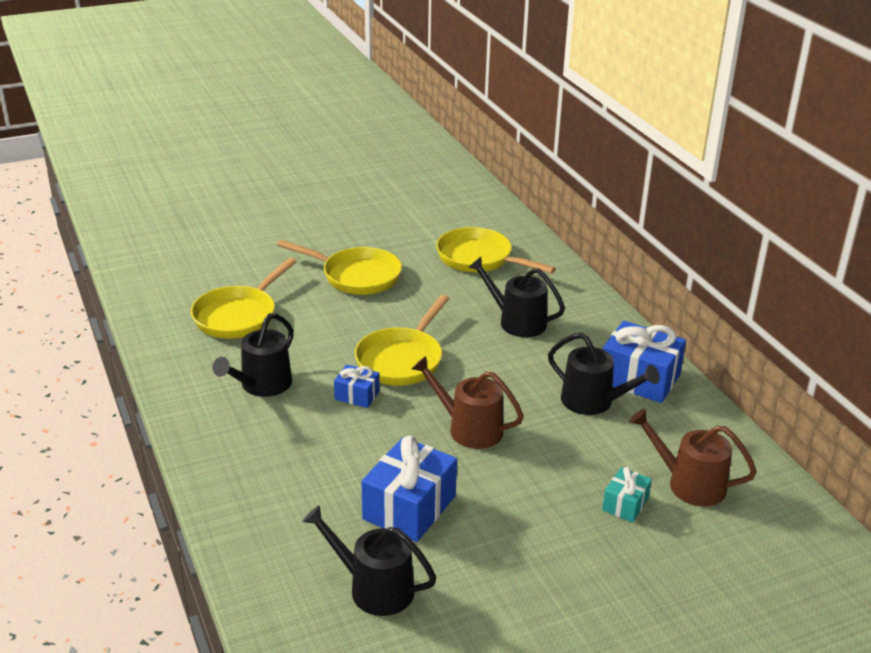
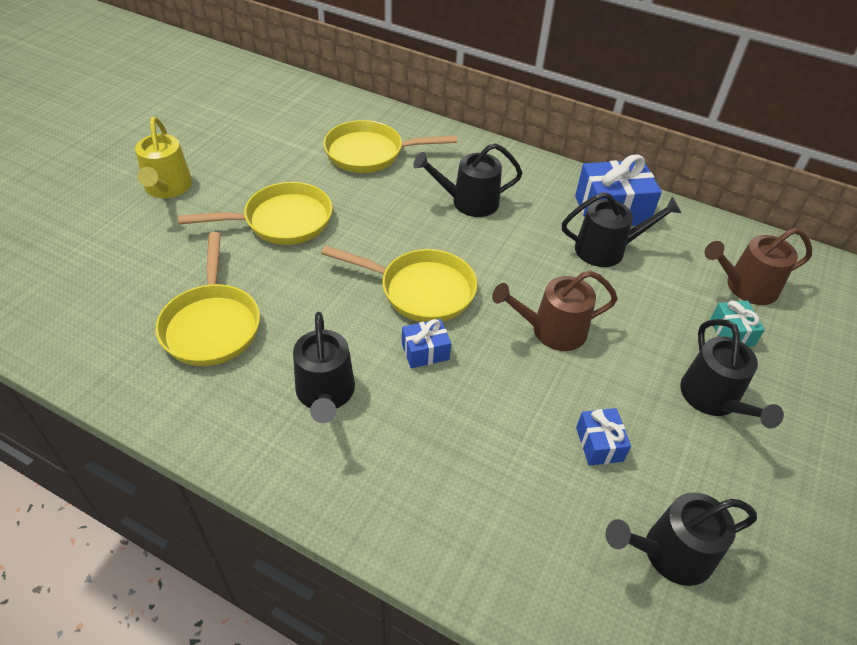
camera: 40 degrees left, 15 degrees up
(304, 225) = (167, 188): none -> yellow watering can
(402, 360) = (421, 290): yellow pan -> yellow pan turned 60 degrees counterclockwise
(409, 507) = (599, 444): blue gift -> blue gift, size x0.53
(541, 532) = (713, 399): none -> black watering can

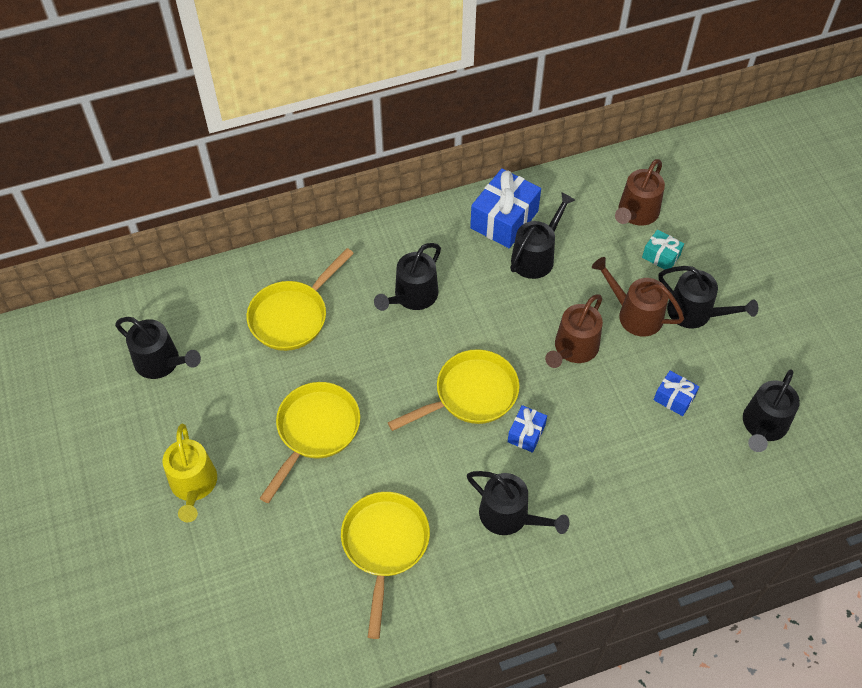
camera: 45 degrees left, 10 degrees up
(167, 188) = (193, 485): yellow watering can -> yellow watering can turned 45 degrees clockwise
(212, 325) = (385, 545): yellow pan -> yellow pan turned 120 degrees counterclockwise
(257, 118) = (161, 362): none -> black watering can
(646, 352) = (635, 314): none -> brown watering can

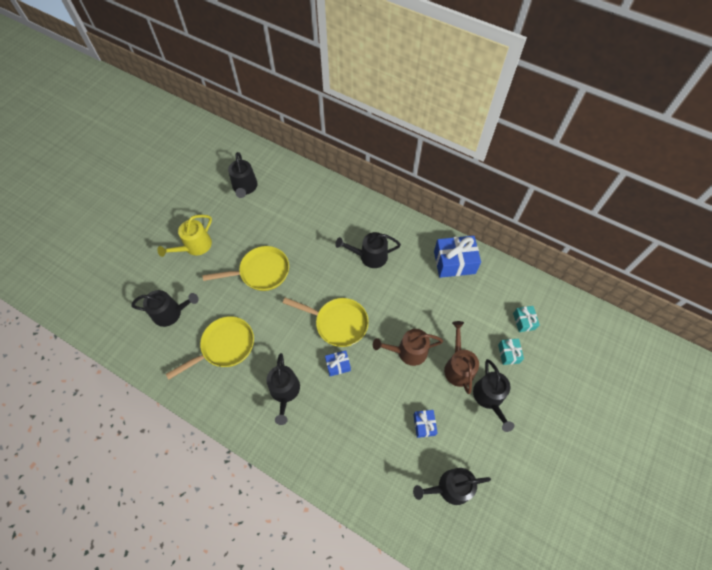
camera: 50 degrees right, 5 degrees up
(292, 316) = (313, 217): yellow pan -> none
(536, 256) = (446, 293): black watering can -> black watering can (170, 313)
(636, 213) = (524, 321): brown watering can -> turquoise gift

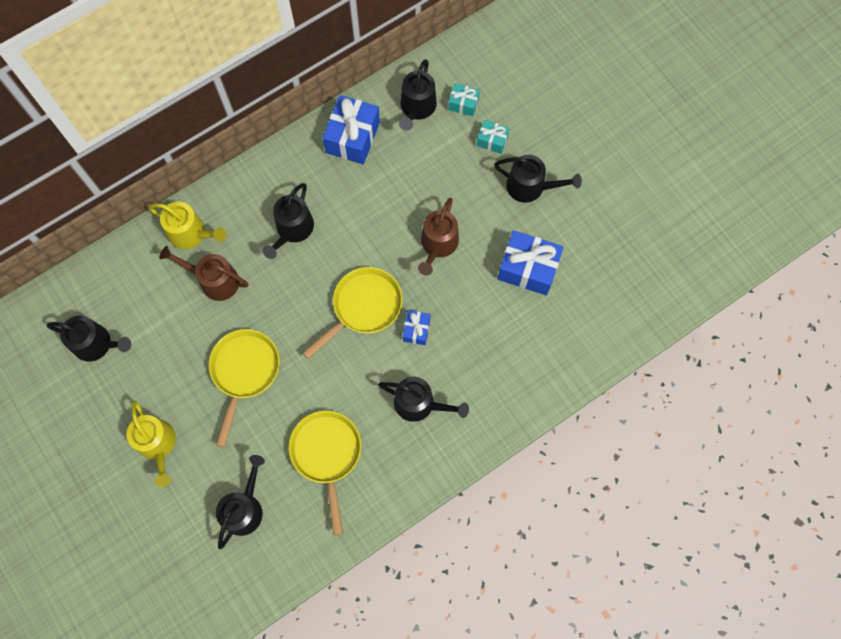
camera: 65 degrees left, 10 degrees up
(337, 203) = (191, 233): none -> yellow watering can
(424, 425) = (528, 268): blue gift -> blue gift, size x1.88
(450, 487) = (602, 274): black watering can -> black watering can (417, 108)
(458, 367) = (481, 200): brown watering can -> brown watering can (214, 280)

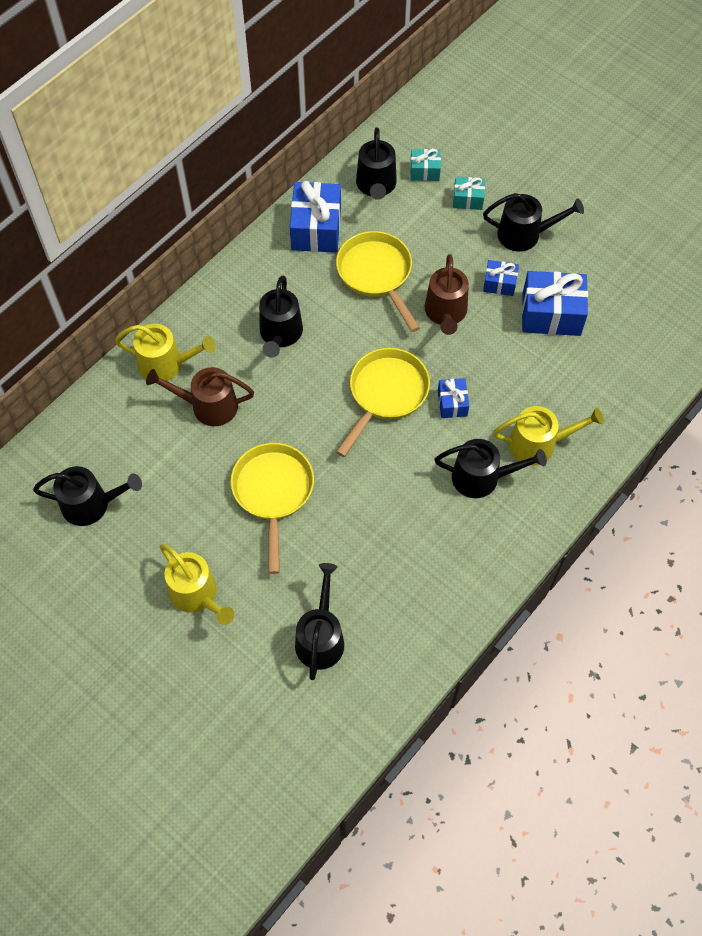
camera: 15 degrees left, 10 degrees down
(327, 454) = (396, 556): yellow pan -> yellow pan (376, 274)
(476, 386) = (538, 444): none -> yellow watering can
(493, 228) = (499, 284): none -> blue gift

